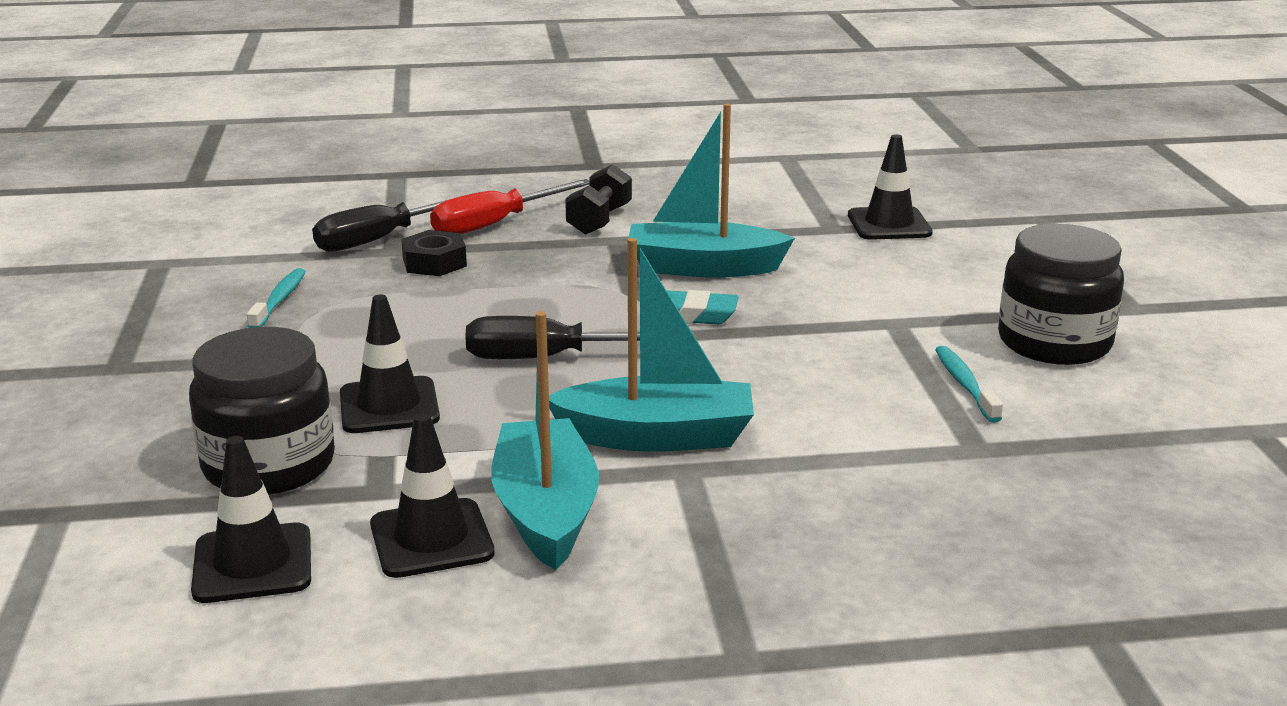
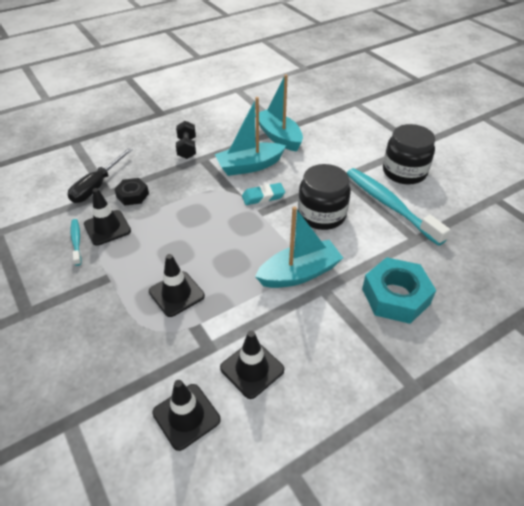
camera: 25 degrees left, 20 degrees up
(269, 465) = (149, 351): black jar -> black jar (321, 215)
(495, 224) = (143, 162): red screwdriver -> none
(546, 512) = (286, 334): turquoise boat -> turquoise boat (279, 137)
(550, 358) = (225, 240): black screwdriver -> none
(838, 520) = (395, 296): none -> turquoise nut
(889, 224) = (303, 121): black traffic cone -> black traffic cone (107, 228)
(965, 384) = (389, 205): turquoise toothbrush -> turquoise toothbrush, size x2.13

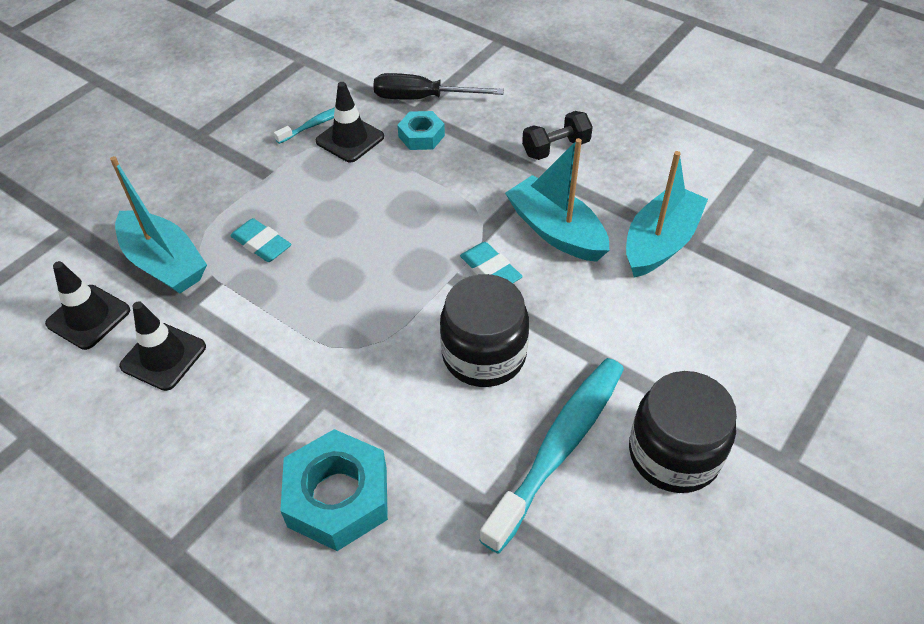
camera: 70 degrees right, 5 degrees up
(132, 195) = (421, 136): black nut -> turquoise nut
(176, 294) = (261, 244): black traffic cone -> turquoise eraser
(299, 273) = (342, 360): turquoise boat -> turquoise boat (164, 263)

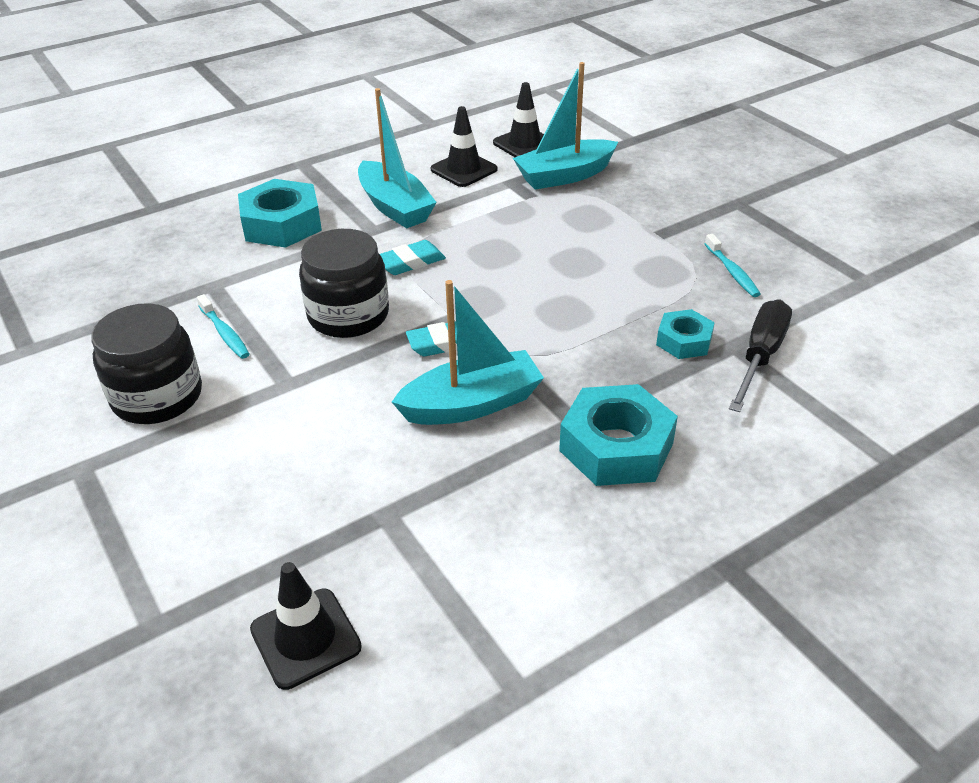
camera: 110 degrees right, 10 degrees down
(261, 244) = (561, 221): turquoise eraser -> turquoise eraser (410, 262)
(350, 139) = (697, 290): black traffic cone -> black traffic cone (305, 638)
(556, 148) = (616, 447): black dumbbell -> turquoise nut
(559, 447) = (225, 333): turquoise toothbrush -> turquoise toothbrush, size x0.47
(660, 243) = (402, 485): turquoise boat -> turquoise boat (395, 207)

